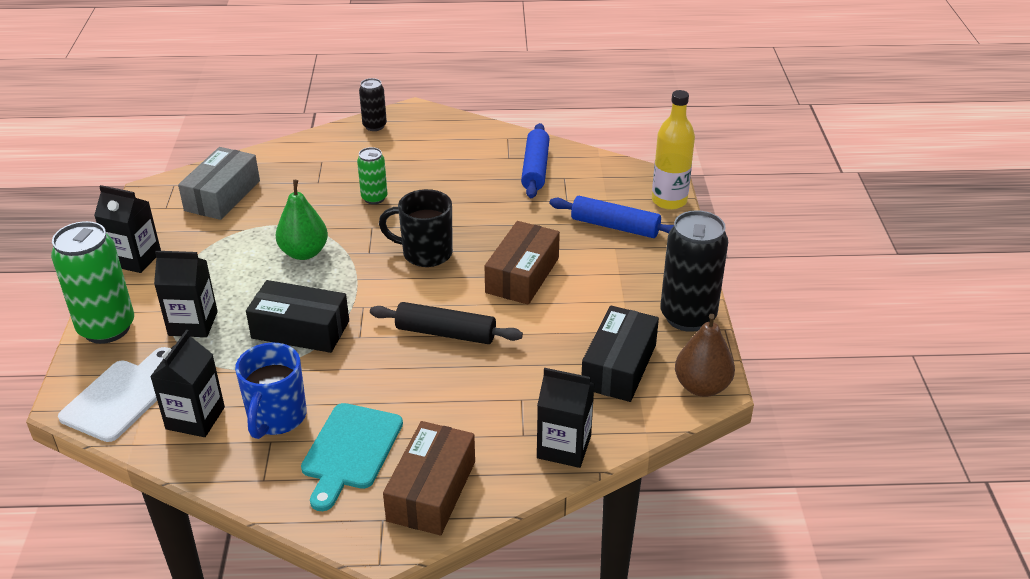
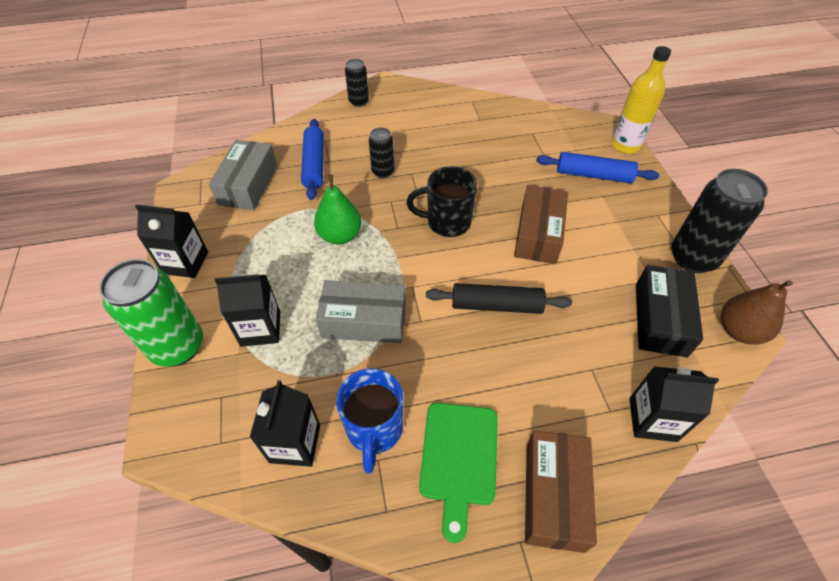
camera: 10 degrees left, 15 degrees up
(120, 397) = (213, 429): white cutting board -> none
(300, 330) = (364, 321): black box -> grey box
(350, 450) = (458, 458): turquoise cutting board -> green cutting board
(374, 198) = (383, 171): green can -> black can
(535, 168) = (506, 127): blue rolling pin -> blue rolling pin (314, 164)

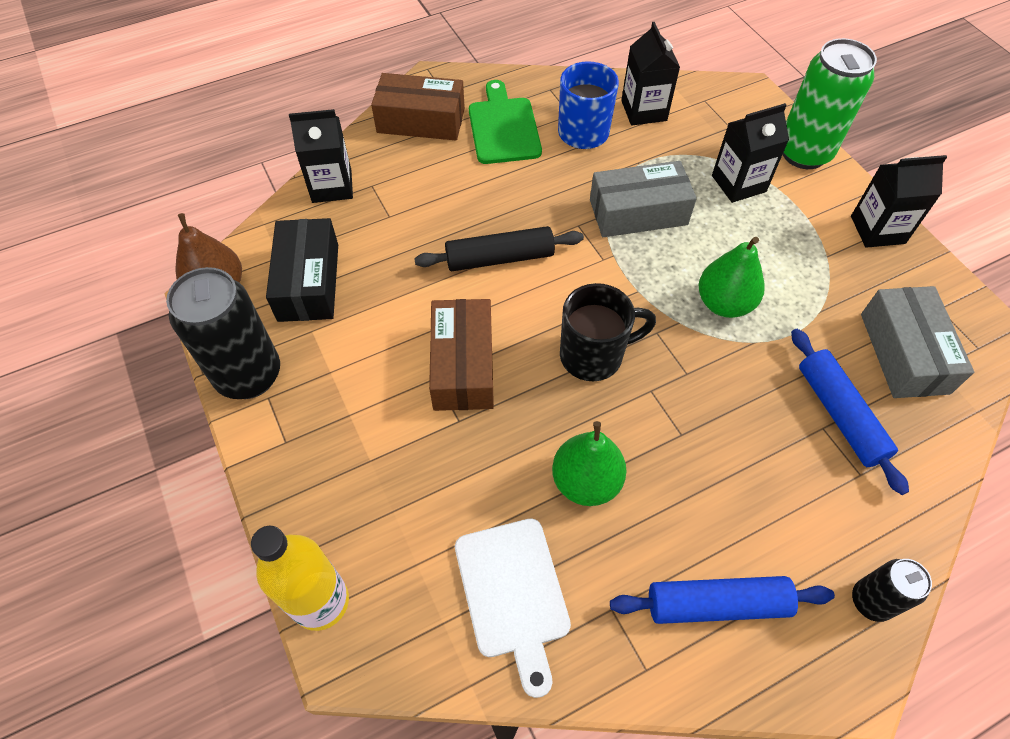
camera: 165 degrees right, 5 degrees up
(383, 171) = (727, 426): black can -> none
(475, 163) = (586, 481): none -> green pear
(527, 131) = (513, 594): none -> white cutting board
(553, 495) = (421, 120): brown box -> brown box turned 75 degrees counterclockwise
(593, 175) = (383, 504): blue rolling pin -> blue rolling pin (717, 604)

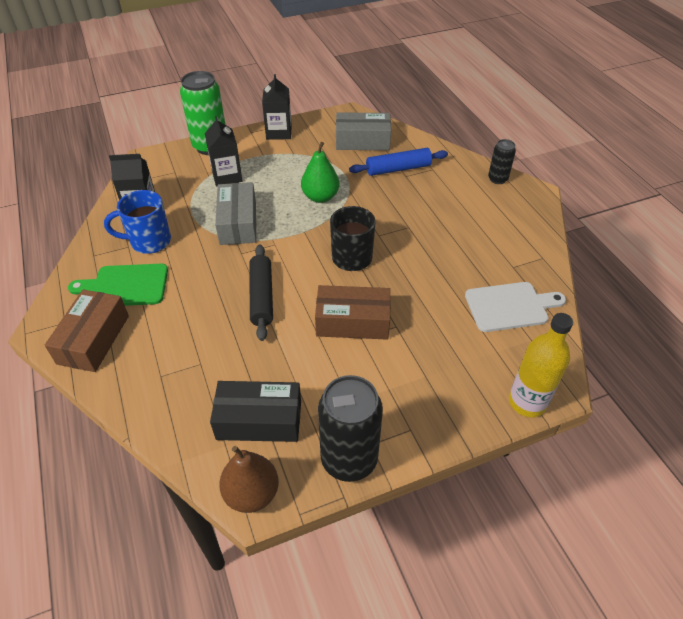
camera: 85 degrees left, 10 degrees down
(332, 186) = (151, 406): black carton -> none
(586, 481) = (439, 269): green pear -> none
(717, 604) = (505, 228): blue rolling pin -> none

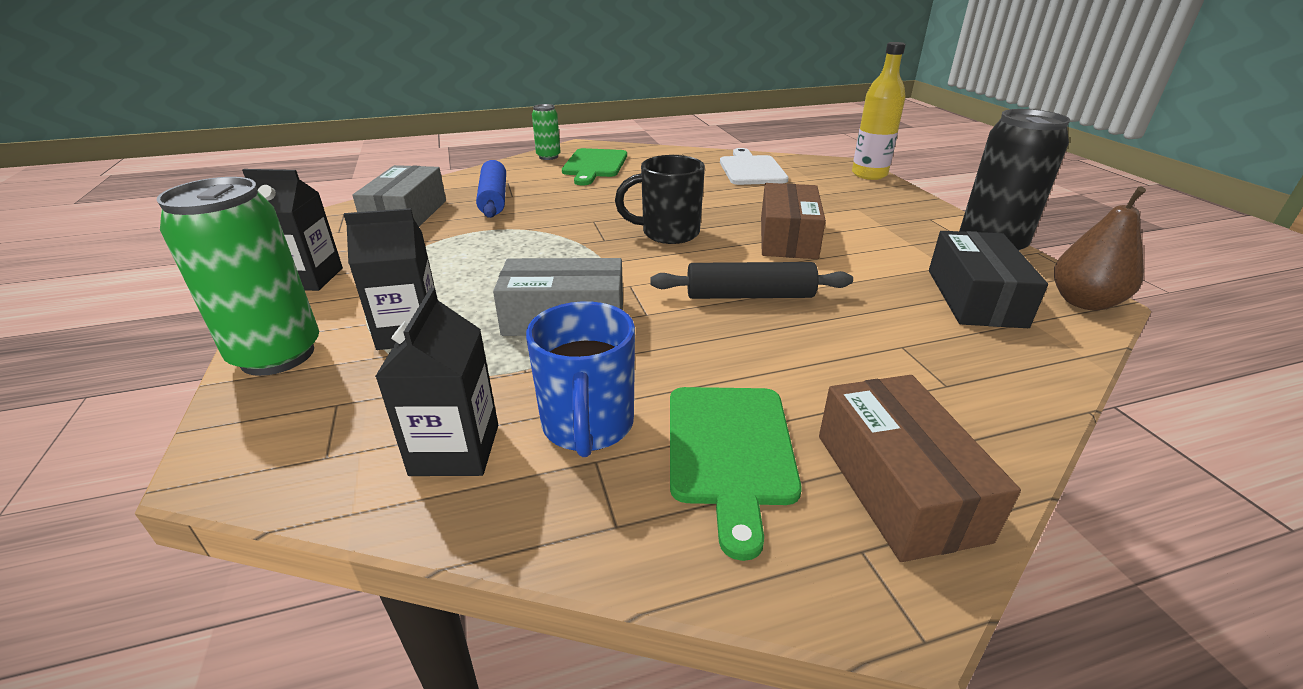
camera: 85 degrees left, 15 degrees down
(93, 339) = (898, 485): brown box -> brown box turned 60 degrees clockwise
(320, 197) = (528, 248): green pear -> none
(485, 206) = (594, 165): none -> green cutting board
(497, 179) = (548, 157): black can -> green can

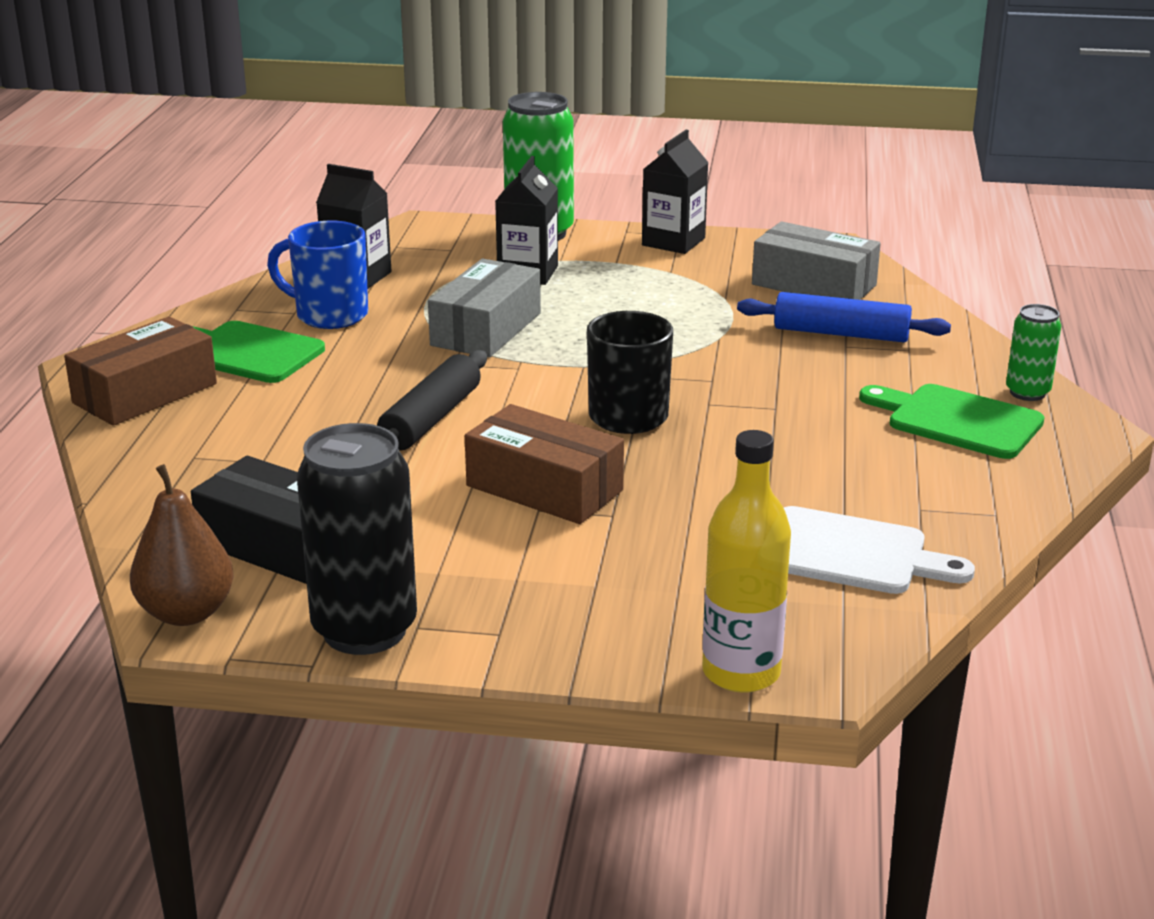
camera: 115 degrees right, 5 degrees down
(898, 485) = (145, 393): brown box -> brown box turned 60 degrees counterclockwise

